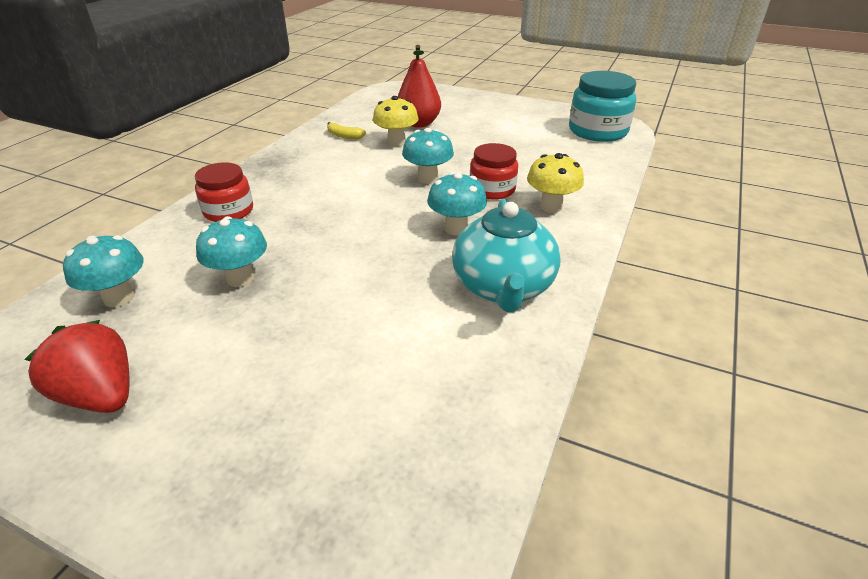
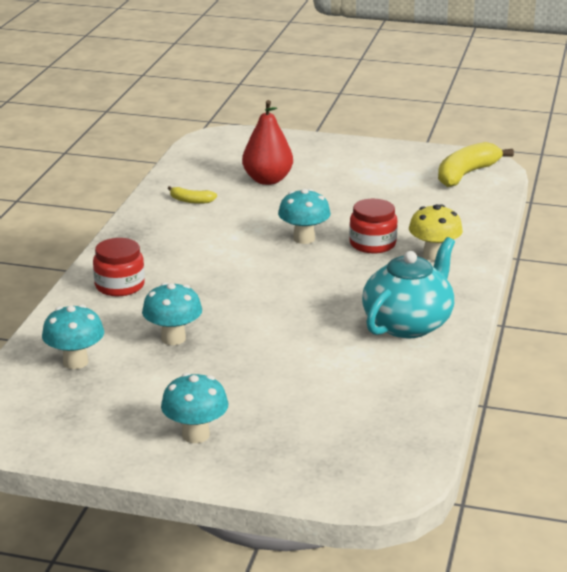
camera: 10 degrees left, 10 degrees down
(101, 395) = (120, 421): red strawberry -> none
(396, 142) = (253, 203): yellow mushroom -> none
(456, 228) = (350, 282): turquoise mushroom -> turquoise mushroom (195, 435)
(503, 287) = (408, 324): turquoise teapot -> turquoise teapot turned 135 degrees counterclockwise
(597, 131) = (466, 174): turquoise jar -> yellow banana

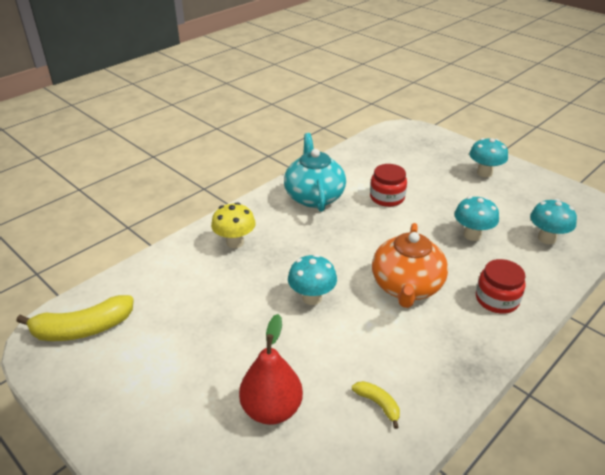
camera: 150 degrees left, 10 degrees up
(219, 270) = (406, 287): none -> orange teapot
(372, 244) = (265, 270): red jar -> red jar (387, 197)
(408, 324) = (314, 196): turquoise teapot -> turquoise teapot turned 105 degrees clockwise

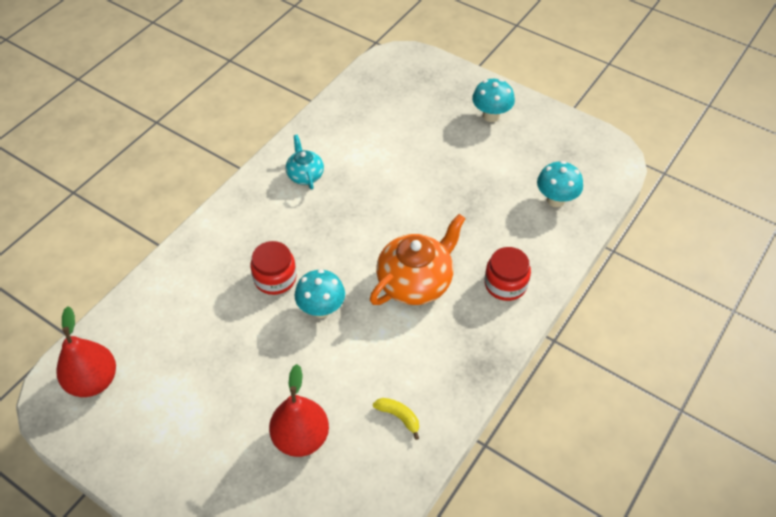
camera: 10 degrees left, 15 degrees up
(83, 329) = (93, 381): yellow banana -> red pear
(235, 242) = (228, 250): yellow mushroom -> none
(314, 196) = (305, 175): turquoise teapot -> turquoise teapot, size x0.55
(387, 197) = (386, 166): red jar -> red jar (275, 278)
(406, 287) = (415, 282): orange teapot -> orange teapot turned 135 degrees counterclockwise
(472, 235) = (479, 206): turquoise mushroom -> none

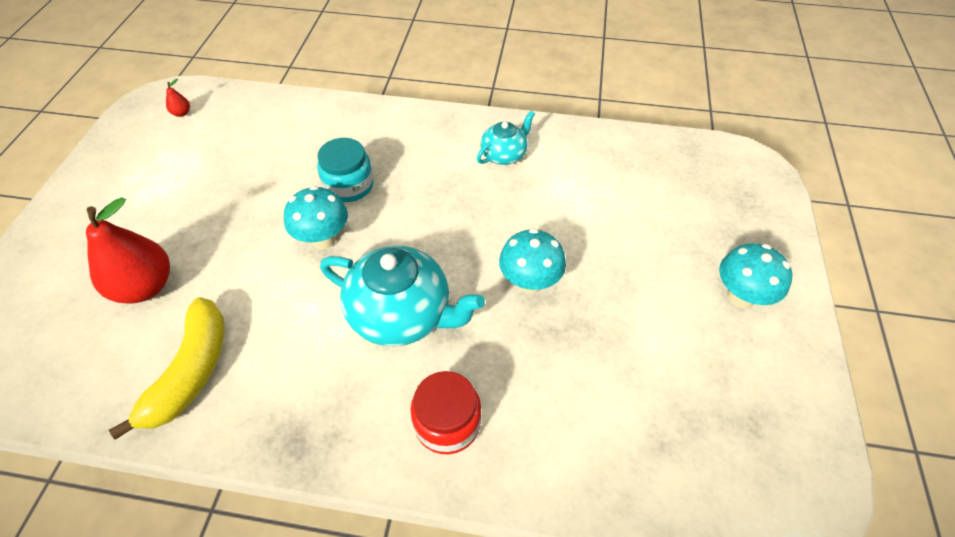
camera: 65 degrees right, 0 degrees up
(93, 381) = (182, 113): red pear -> red pear, size x0.40
(275, 278) = (349, 185): red jar -> turquoise jar
(398, 417) = (191, 371): yellow banana -> yellow banana, size x2.02
(415, 282) = (402, 314): orange teapot -> turquoise teapot
(556, 200) = (644, 439): turquoise mushroom -> turquoise mushroom (529, 282)

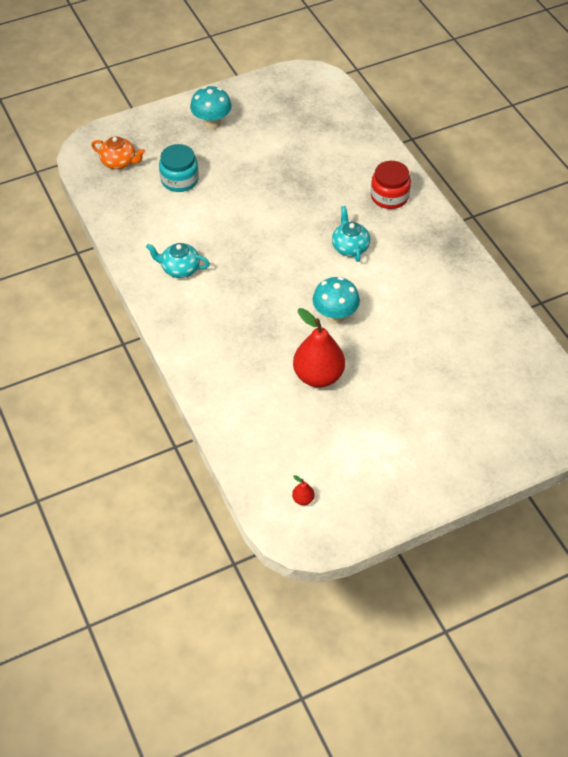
camera: 125 degrees left, 0 degrees up
(145, 287) = (448, 376): red pear -> red pear (318, 376)
(191, 371) = (466, 310): yellow banana -> none
(349, 185) = (281, 334): turquoise jar -> turquoise jar (179, 180)
(402, 314) = (350, 247): turquoise teapot -> turquoise teapot, size x0.55
(529, 282) = (278, 206): turquoise mushroom -> none
(710, 178) = (119, 162): none -> orange teapot

